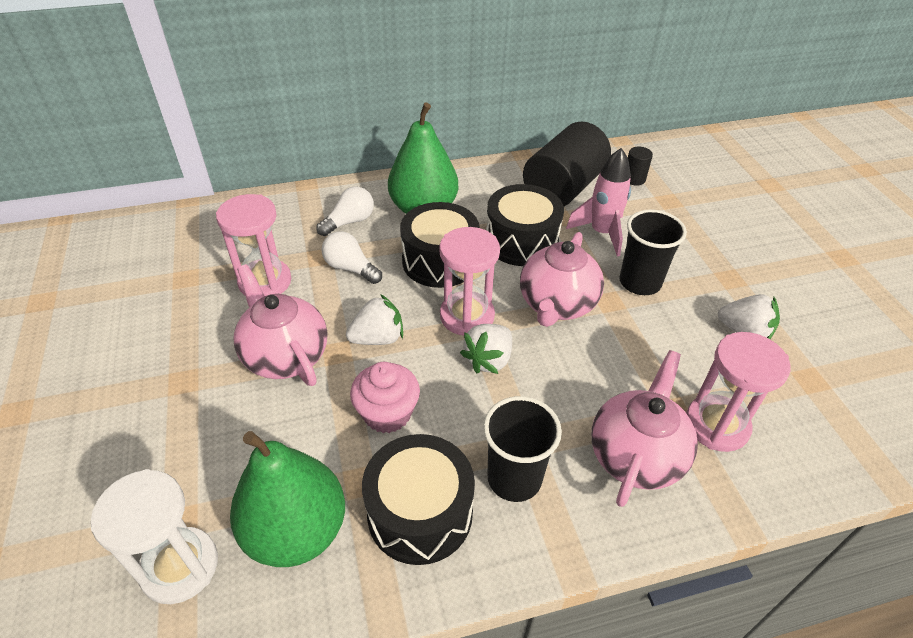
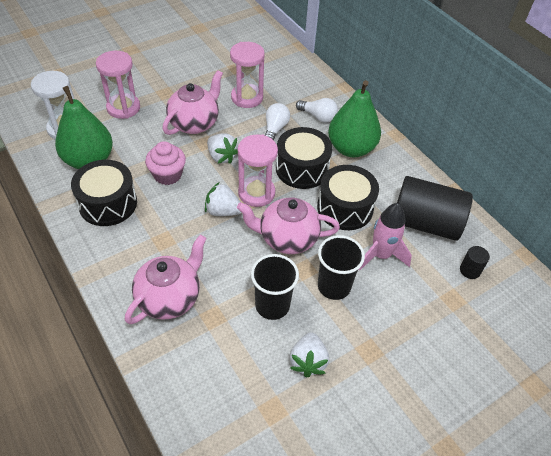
camera: 70 degrees right, 5 degrees up
(514, 478) = (138, 239): black cup -> black cup (272, 305)
(636, 455) = (170, 298): pink teapot -> pink teapot turned 60 degrees counterclockwise
(716, 425) = (207, 343): pink hourglass -> pink hourglass (123, 108)

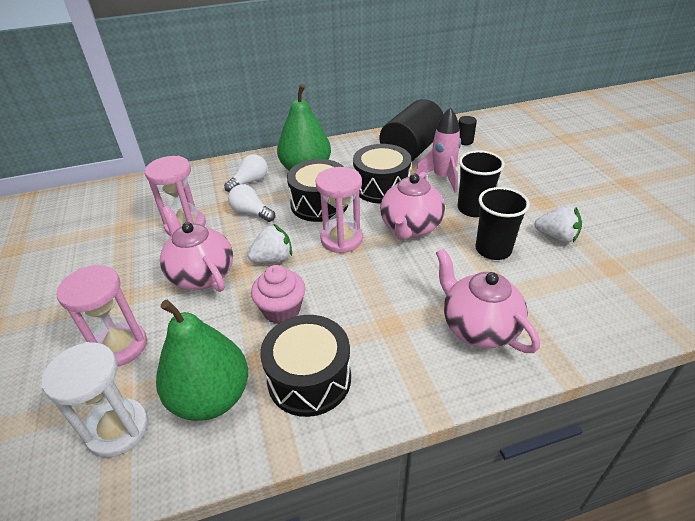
camera: 70 degrees left, 10 degrees down
(223, 211) = (359, 268): white strawberry -> none

